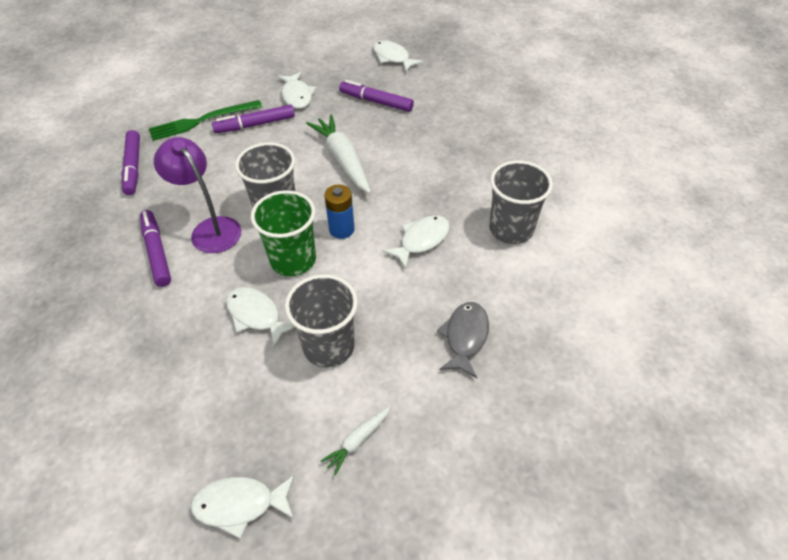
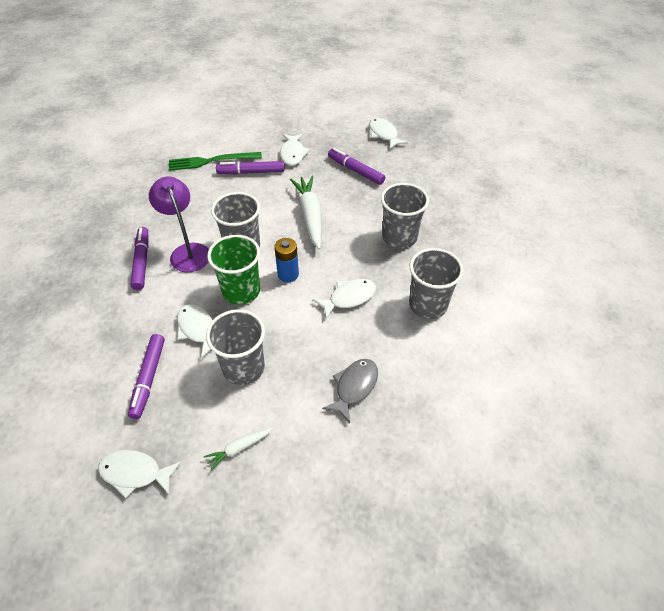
camera: 15 degrees right, 0 degrees up
(133, 167) = (147, 189): purple marker -> purple marker (148, 379)
(452, 164) = (399, 237): none -> grey cup

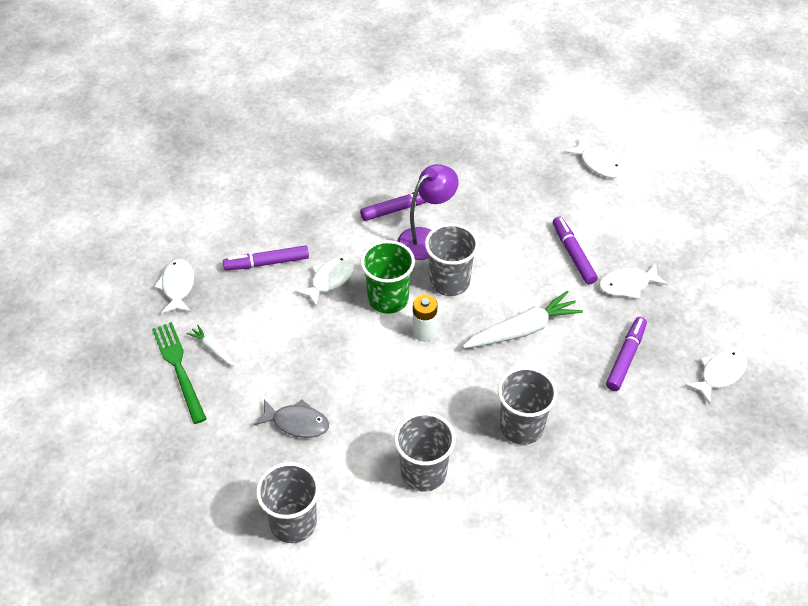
camera: 75 degrees right, 0 degrees up
(211, 161) = (576, 212): green fork -> green fork (179, 368)
(243, 368) = (296, 328): grey cup -> grey cup (293, 523)
(288, 274) = (424, 332): blue battery -> white battery
(349, 298) = (409, 394): white fish -> white fish (598, 164)

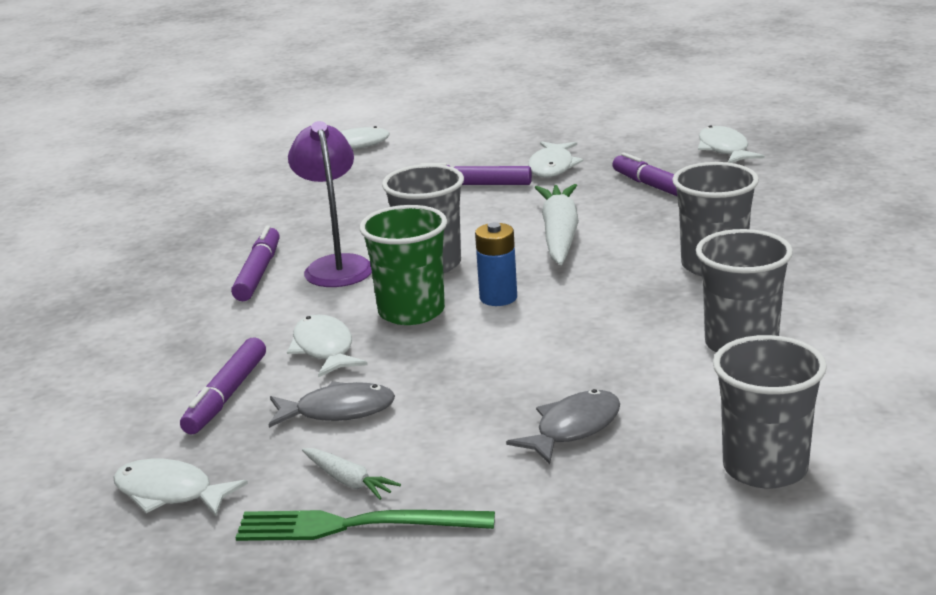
camera: 60 degrees left, 25 degrees down
(213, 349) = (348, 481): white carrot -> white carrot turned 120 degrees counterclockwise
(272, 315) = (338, 411): none -> grey fish
(424, 332) = (498, 298): white battery -> blue battery

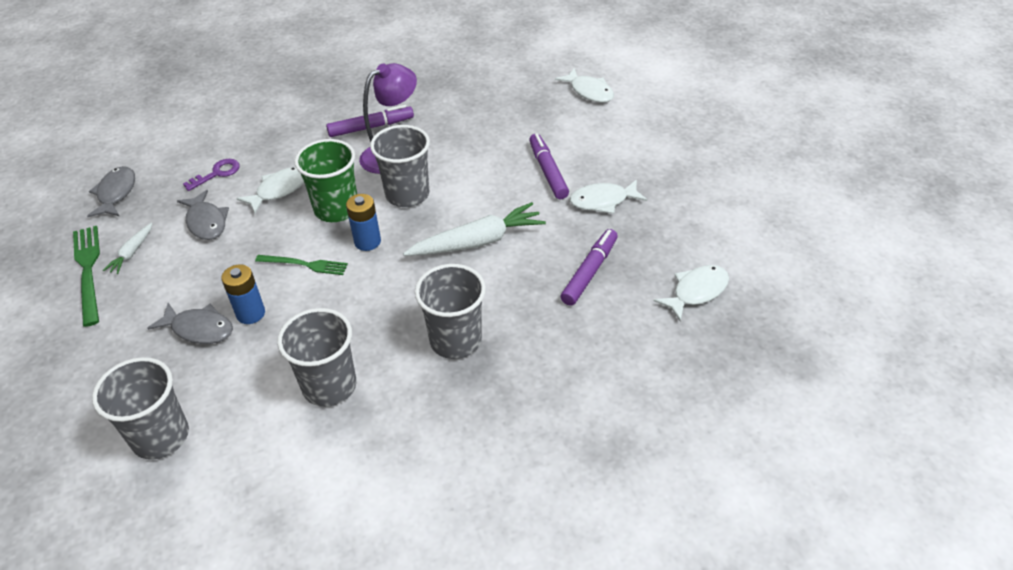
camera: 65 degrees right, 20 degrees up
(170, 493) = (116, 193): white fish -> grey fish
(226, 396) = (217, 173): purple marker -> purple key
(505, 342) = (304, 264): none -> green fork
(571, 387) = (250, 313): none -> blue battery

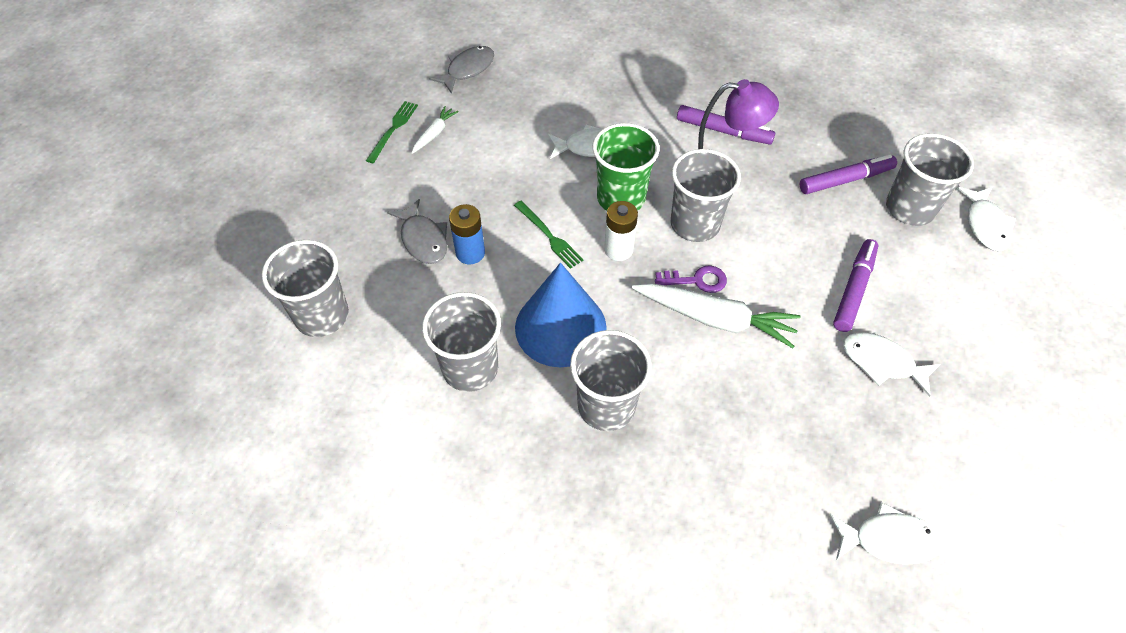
camera: 40 degrees right, 10 degrees up
(88, 271) = (393, 130): green fork -> green fork, size x0.65
(132, 253) = (434, 134): white carrot -> white carrot turned 150 degrees clockwise
(206, 222) = (509, 141): grey fish -> none
(217, 173) = (556, 98): purple key -> purple key (697, 280)
(367, 242) = (618, 249): blue battery -> white battery
(373, 315) = (560, 327): none -> blue cone
(537, 107) = (909, 208): none -> grey cup
(589, 272) = (794, 431): purple marker -> purple marker (845, 180)

